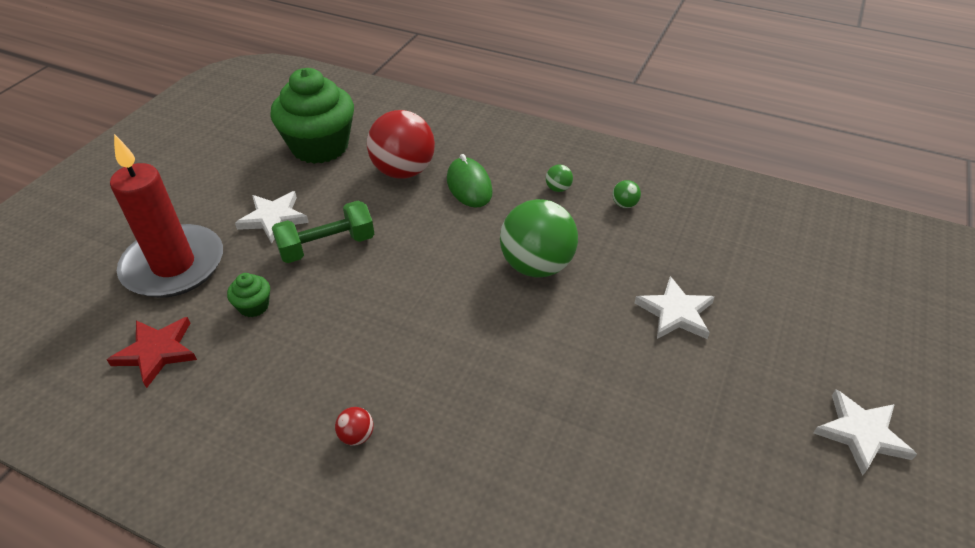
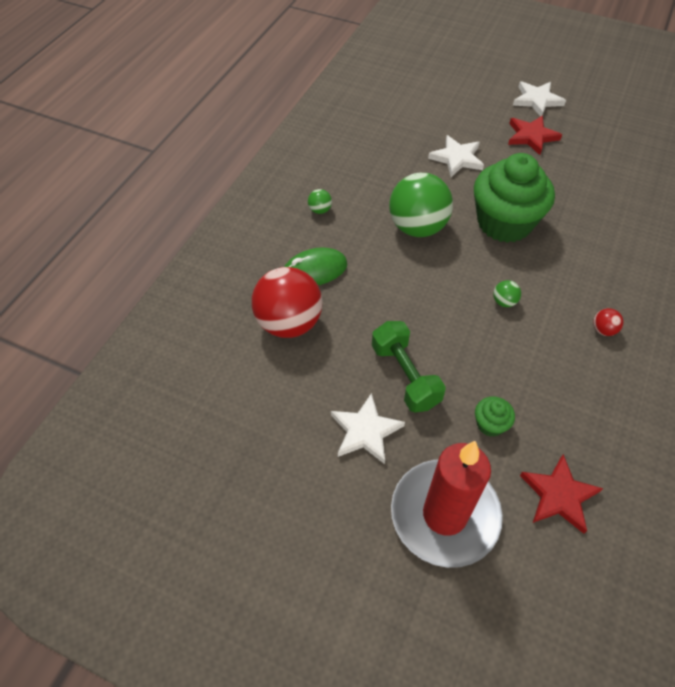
camera: 90 degrees left, 10 degrees up
(320, 146) = (238, 406): green cupcake -> green cupcake (504, 223)
(624, 204) = (341, 172): green ball -> green ball (504, 302)
(754, 411) = (531, 136): none -> red star

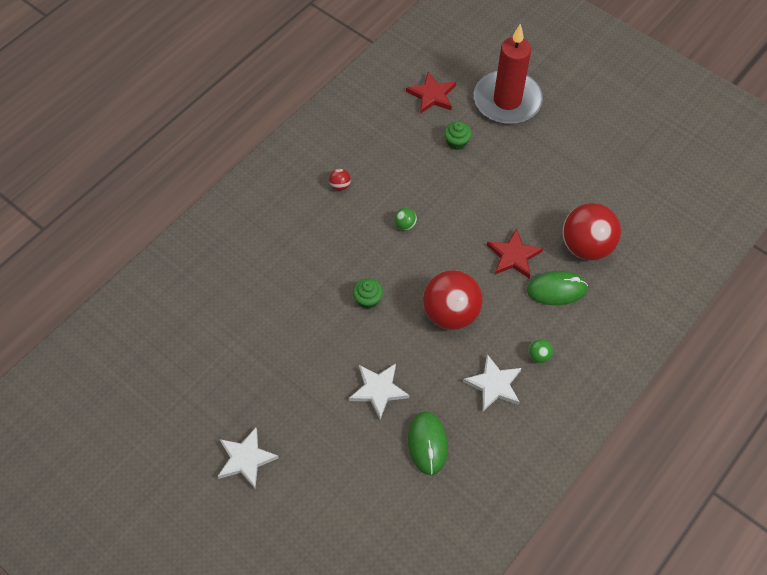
camera: 165 degrees left, 5 degrees up
(365, 431) = (544, 156): white star -> white star (494, 385)
(399, 133) = (427, 444): none -> green mouse
(405, 376) = (505, 186): green dumbbell -> none
(417, 227) = (450, 313): green ball -> red ball
(504, 223) = (368, 299): green cupcake -> green cupcake, size x0.41
(531, 136) = (284, 402): red star -> red star (513, 256)

